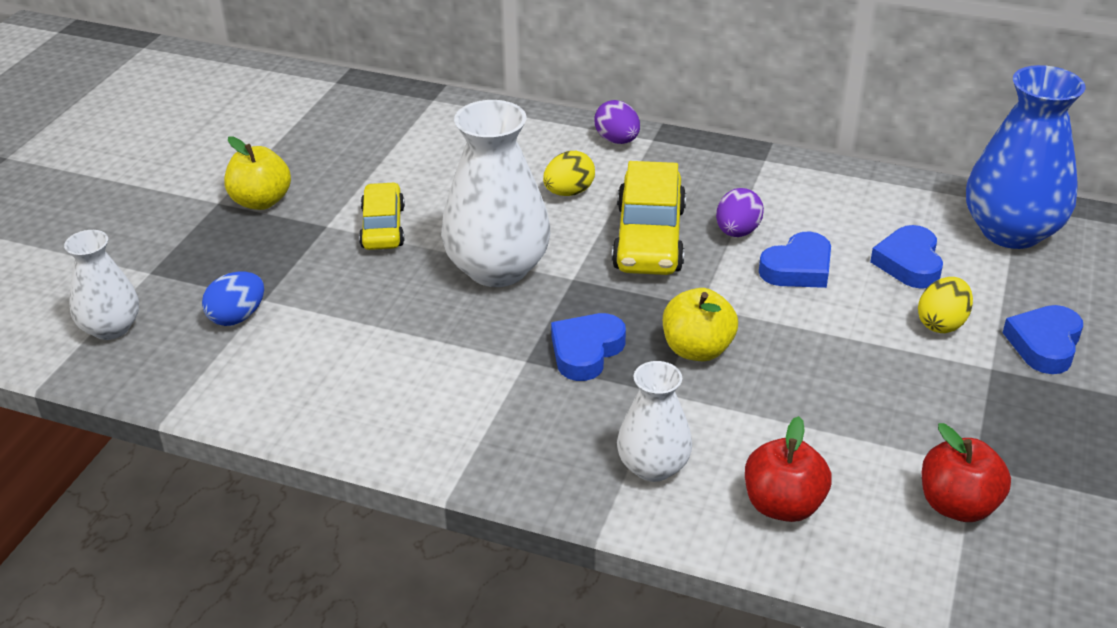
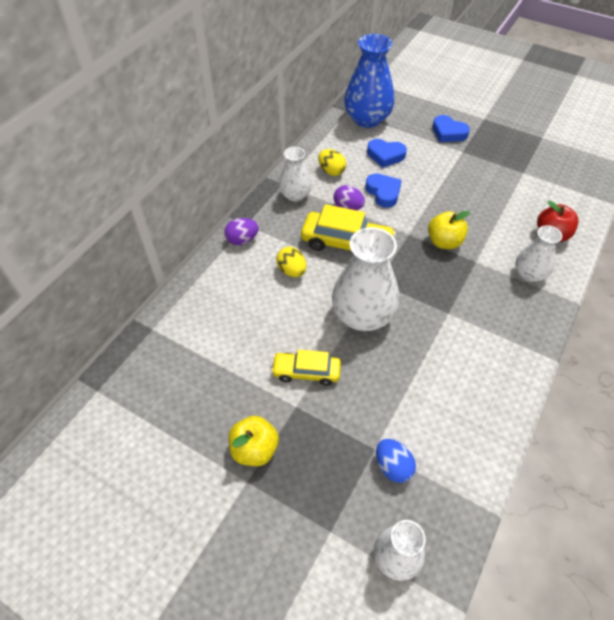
camera: 80 degrees left, 15 degrees up
(586, 351) = (442, 286): blue heart -> none
(741, 175) = (295, 195): none -> white vase
(941, 323) = (431, 157): yellow egg -> yellow egg (331, 171)
(957, 505) = (547, 183): red apple -> none

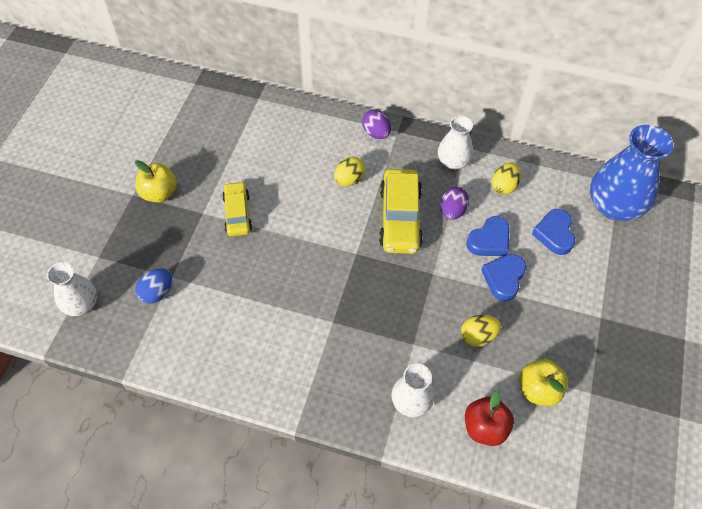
camera: 75 degrees right, 5 degrees up
(363, 315) = (310, 247): white vase -> none
(444, 242) = (432, 309): yellow apple -> yellow apple (538, 389)
(448, 133) = (631, 297): blue heart -> blue heart (503, 278)
(472, 220) = (478, 336): none -> yellow egg

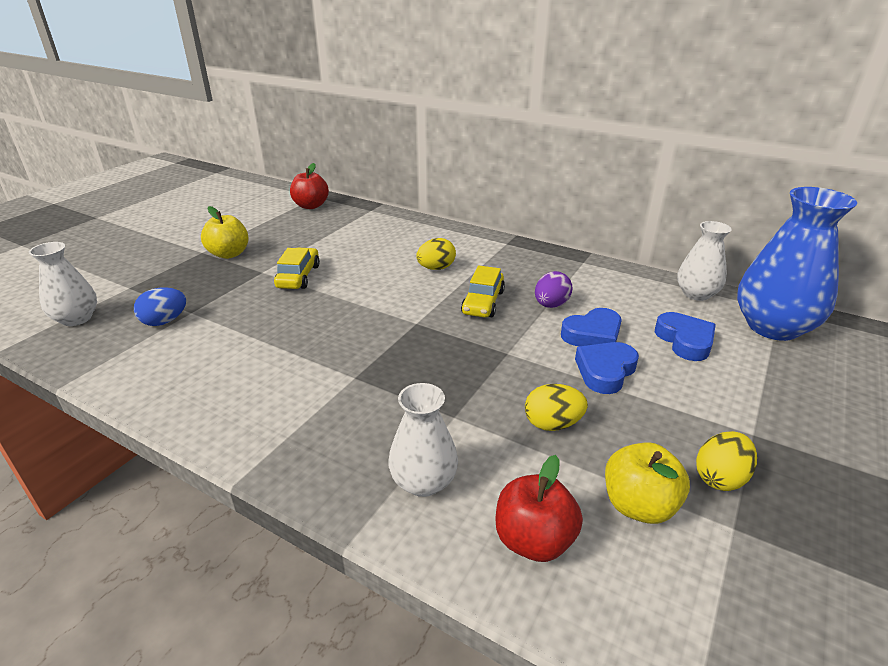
camera: 15 degrees right, 25 degrees down
(197, 101) = (311, 206): none -> red apple
(376, 133) = (481, 242): purple egg -> none
(400, 218) = (483, 302): yellow car -> yellow car, size x0.63
(453, 161) = (563, 269): white vase -> white vase (696, 294)
(504, 186) = (622, 294): yellow egg -> yellow egg (720, 478)
(554, 234) = (685, 341): blue heart -> blue heart turned 150 degrees clockwise

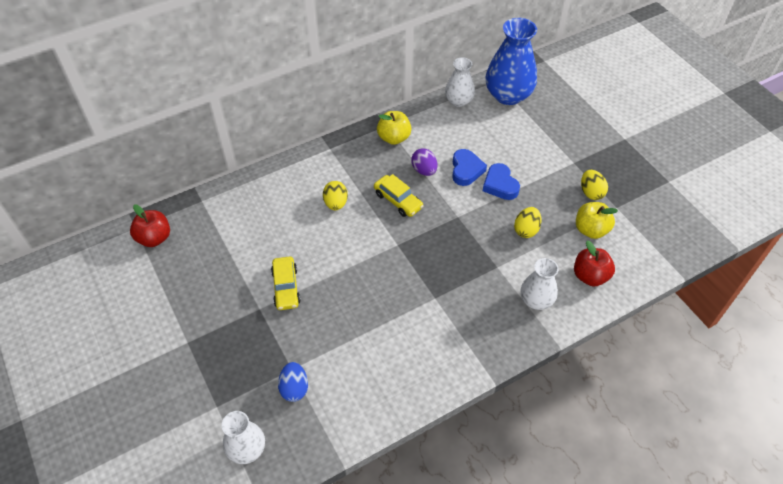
camera: 60 degrees left, 20 degrees up
(229, 254) = (208, 323): yellow apple -> yellow apple (394, 138)
(298, 276) = (286, 287): yellow car -> yellow car turned 135 degrees counterclockwise
(685, 341) = (496, 136): blue heart -> none

